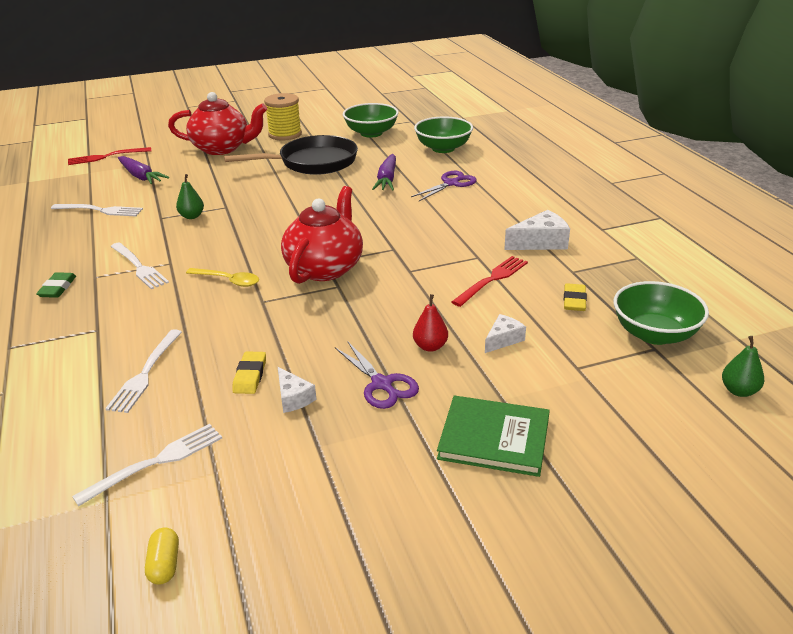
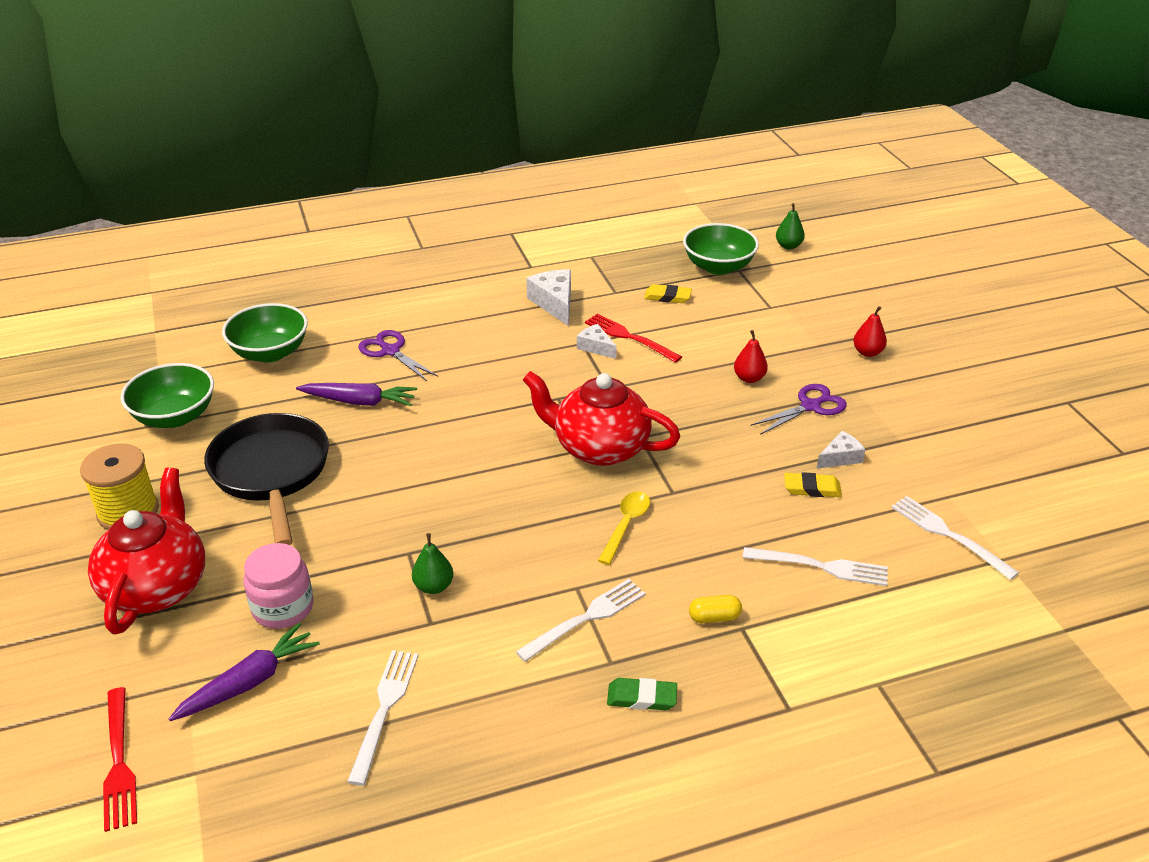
camera: 90 degrees left, 5 degrees up
(164, 565) = (1053, 511): yellow capsule -> yellow capsule (714, 617)
(192, 178) = (283, 608): none -> pink jar
(494, 438) = (867, 352): green book -> red pear
(503, 339) = (734, 338): white cheese -> white cheese (596, 347)

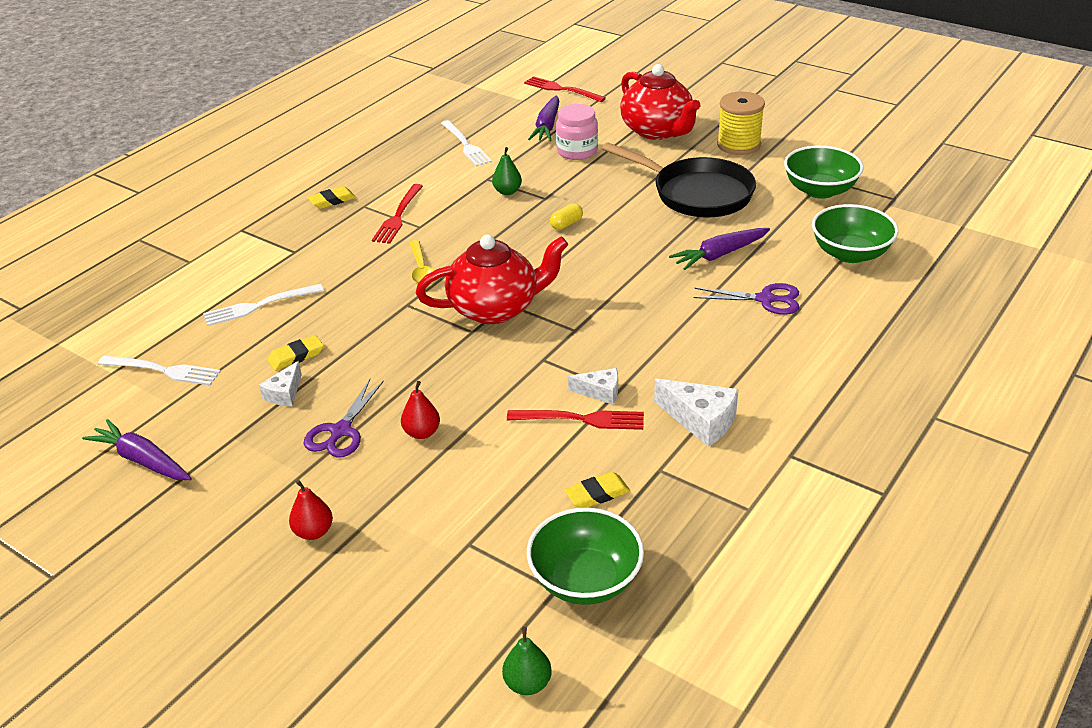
camera: 145 degrees right, 0 degrees up
(586, 618) = (398, 216): white fork -> red fork
(642, 697) = (332, 200): green eraser -> yellow eraser
(714, 617) = (316, 249): yellow capsule -> yellow capsule (566, 224)
(985, 455) = (142, 460): none -> purple carrot

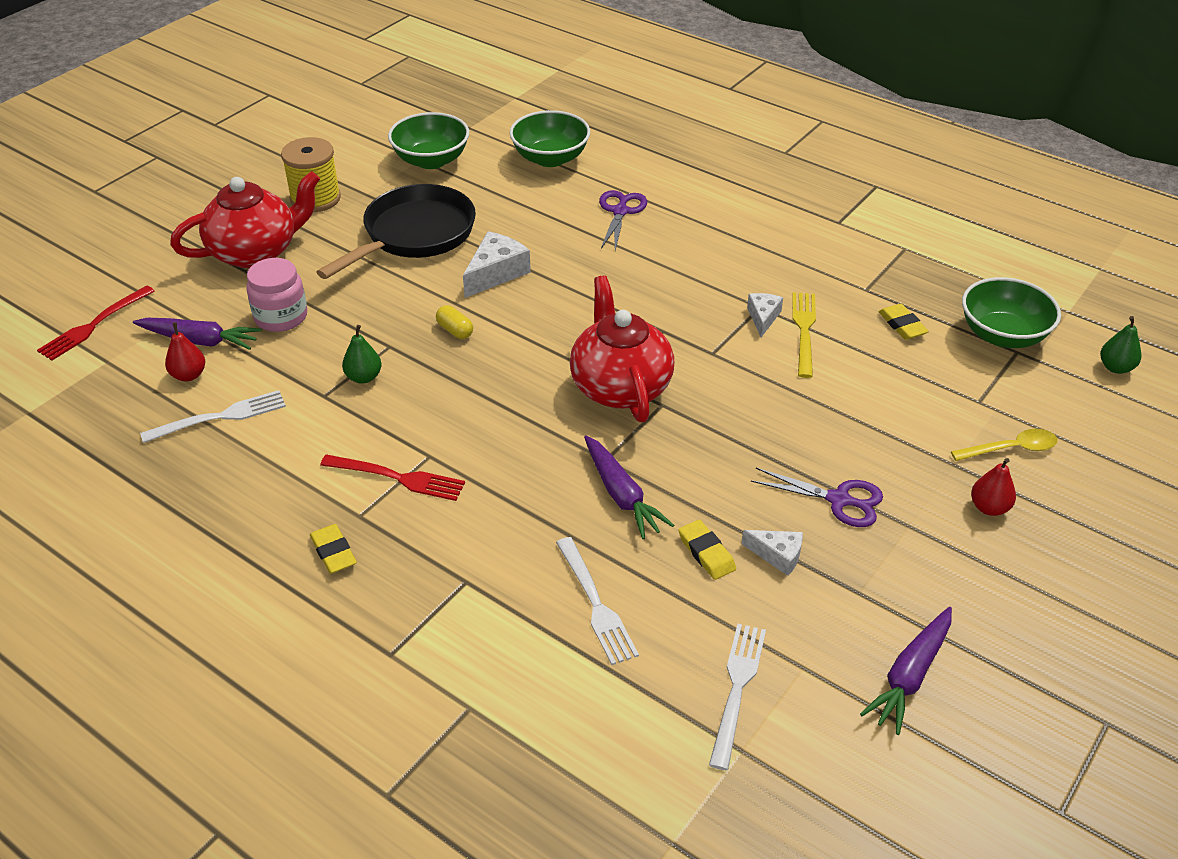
camera: 90 degrees left, 5 degrees up
(421, 270) = (532, 449): yellow spoon -> yellow spoon (1011, 449)
(422, 433) = (834, 437): red pear -> red pear (189, 375)
(582, 419) = (804, 330): red fork -> yellow fork
(701, 420) = (799, 263): white cheese -> white cheese (496, 273)
(720, 255) = (539, 230): purple carrot -> purple carrot (621, 495)

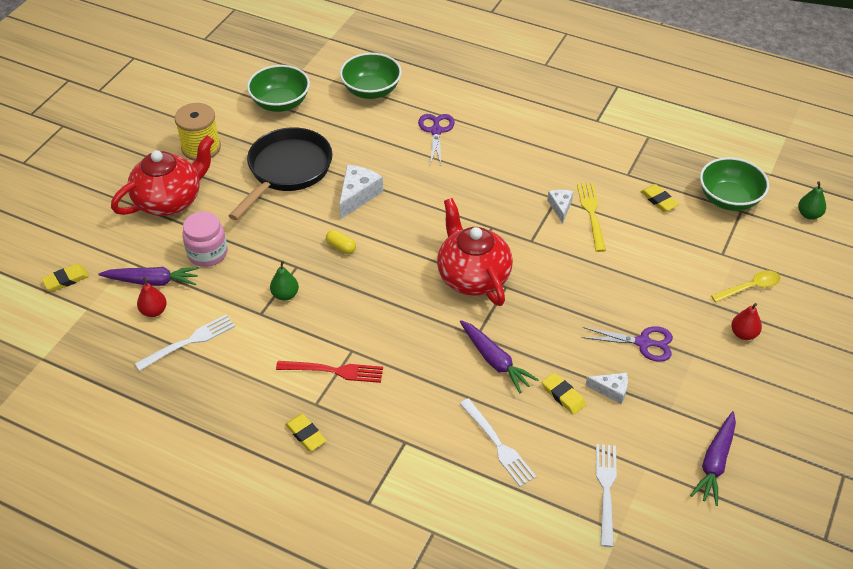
camera: 10 degrees left, 5 degrees up
(94, 325) = (66, 280): red fork -> yellow eraser

